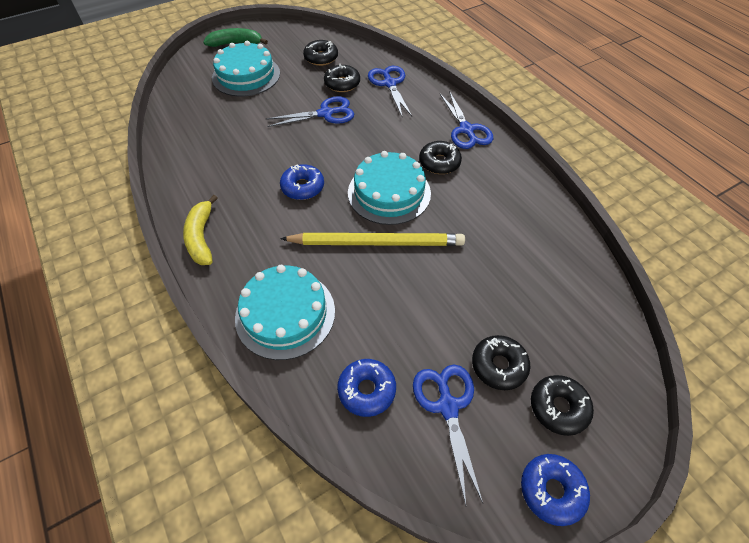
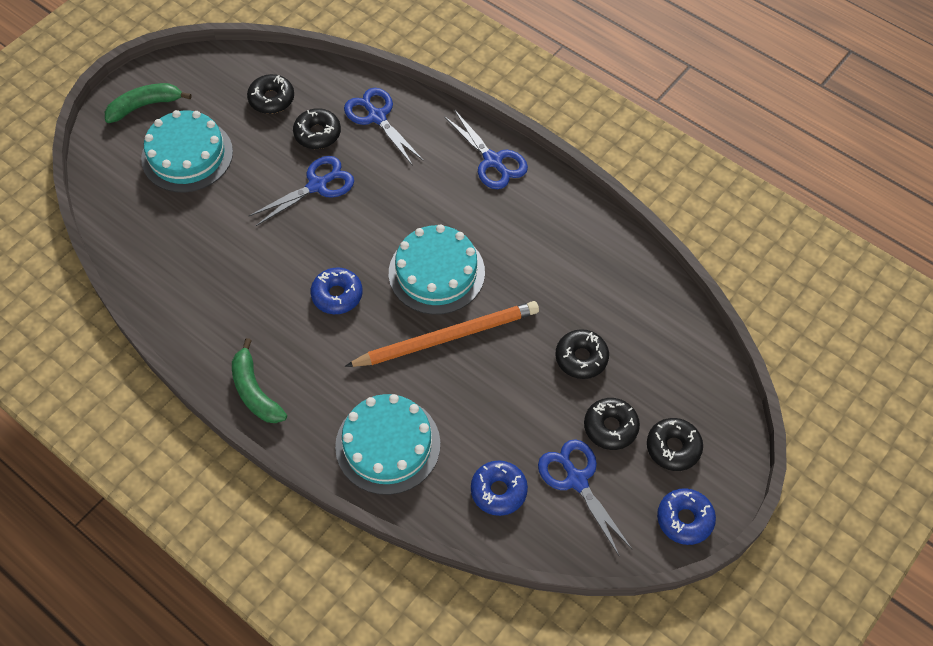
camera: 20 degrees left, 5 degrees up
(202, 237) = (255, 391): yellow banana -> green banana
(377, 242) = (447, 337): yellow pencil -> orange pencil
(439, 163) = (477, 216): black donut -> black donut (581, 358)

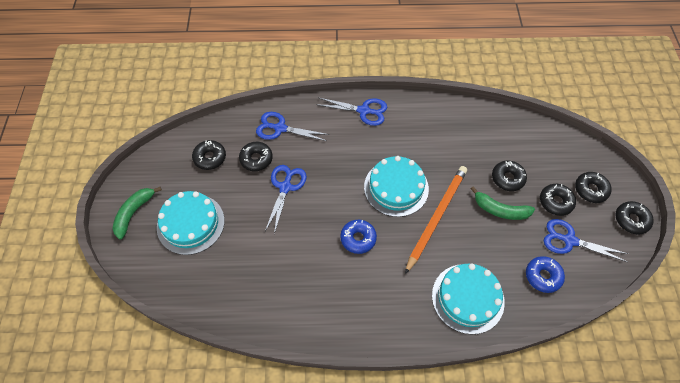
camera: 40 degrees left, 0 degrees up
(255, 391) = (370, 327): green banana -> green banana (500, 210)
(684, 519) = (631, 220): blue donut -> black donut

